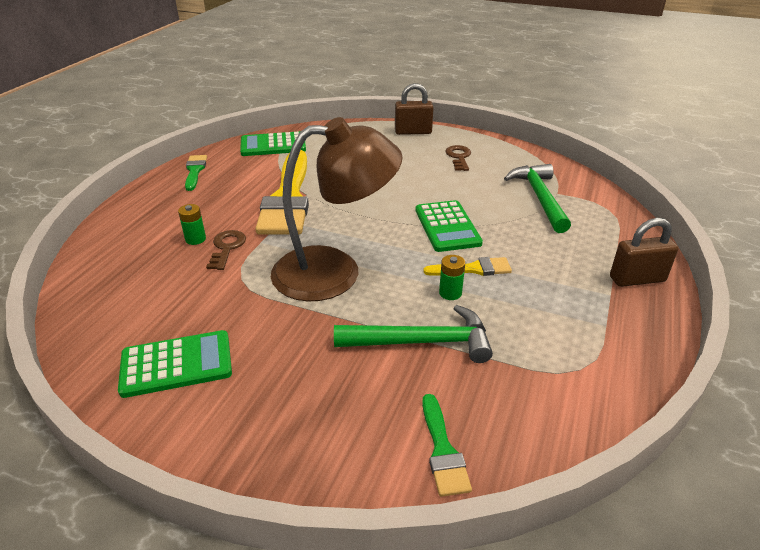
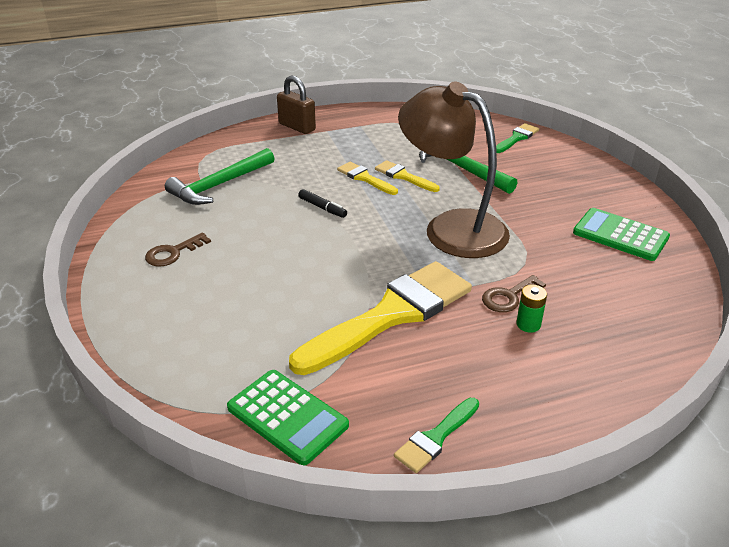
camera: 130 degrees left, 0 degrees up
(413, 132) = (125, 314): brown padlock -> none
(447, 227) = (322, 208): green calculator -> black marker
(450, 293) = (403, 176): green battery -> yellow brush

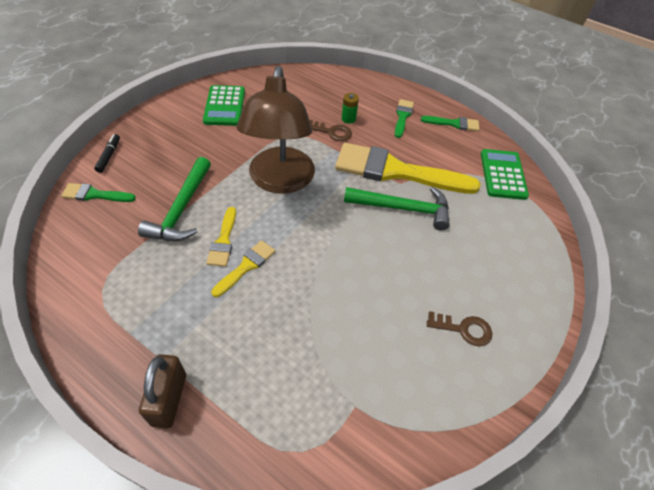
camera: 130 degrees left, 15 degrees up
(219, 185) = (348, 379): green hammer -> green hammer (403, 208)
(322, 208) = (317, 269): black marker -> black marker (109, 156)
(365, 178) = (246, 266): yellow brush -> yellow brush turned 150 degrees counterclockwise
(496, 384) = (402, 116): none -> green brush

